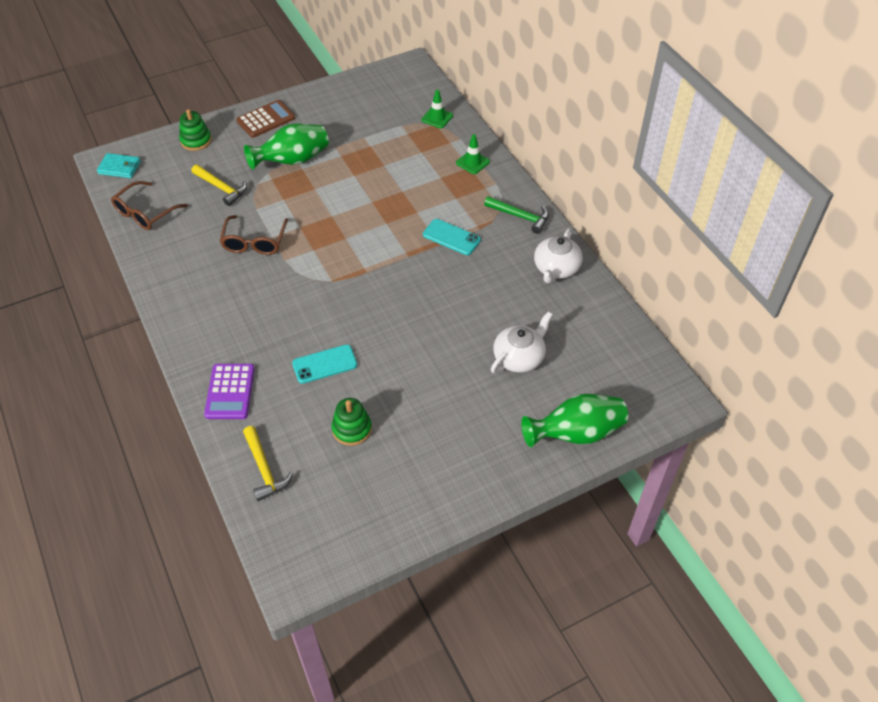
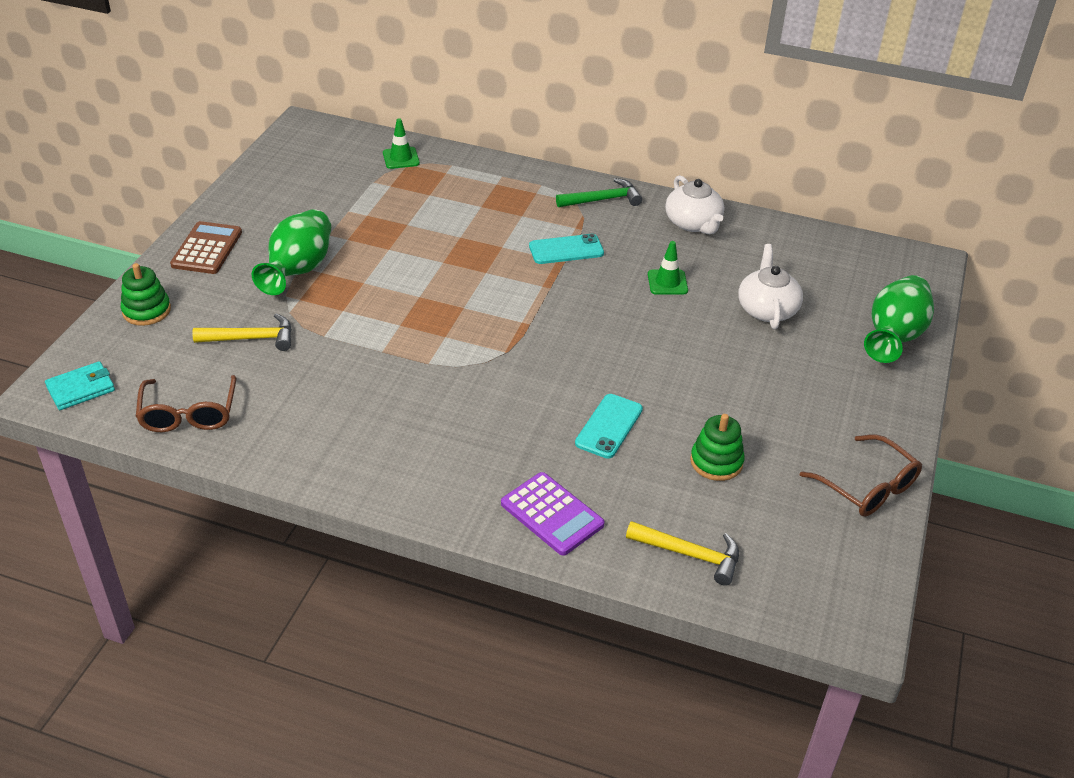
camera: 45 degrees left, 10 degrees down
(254, 242) = (369, 366): brown glasses -> brown glasses (867, 487)
(472, 162) = (493, 178): green traffic cone -> green traffic cone (667, 282)

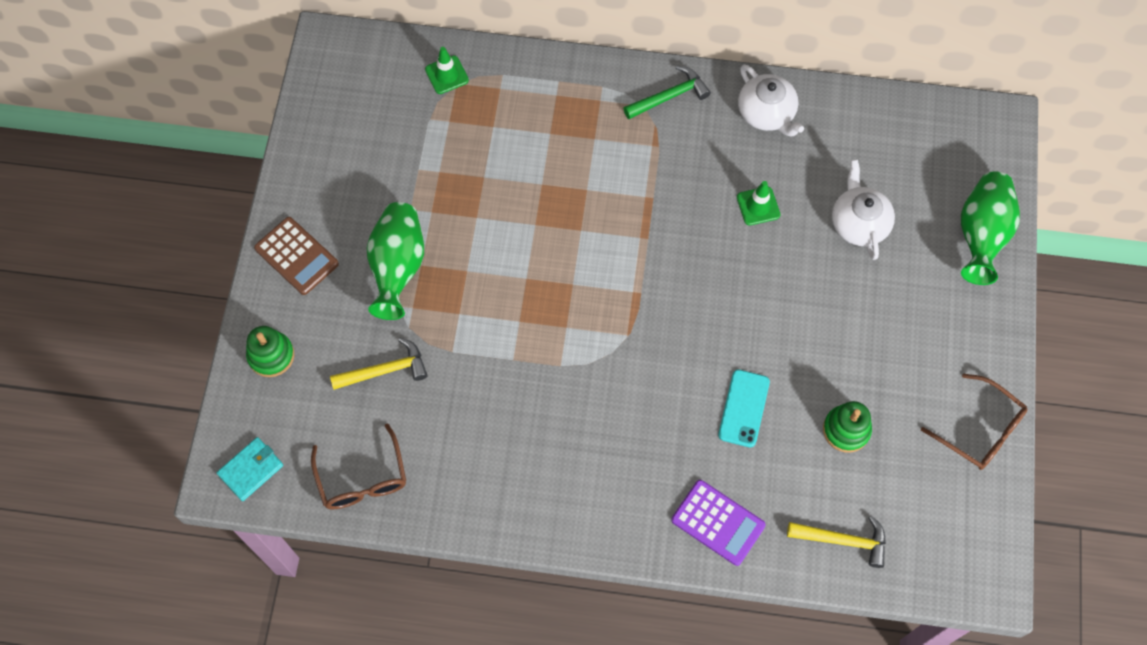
camera: 10 degrees left, 25 degrees up
(207, 249) = (296, 256): brown calculator -> brown calculator turned 135 degrees clockwise
(566, 250) = (650, 180): turquoise phone -> none

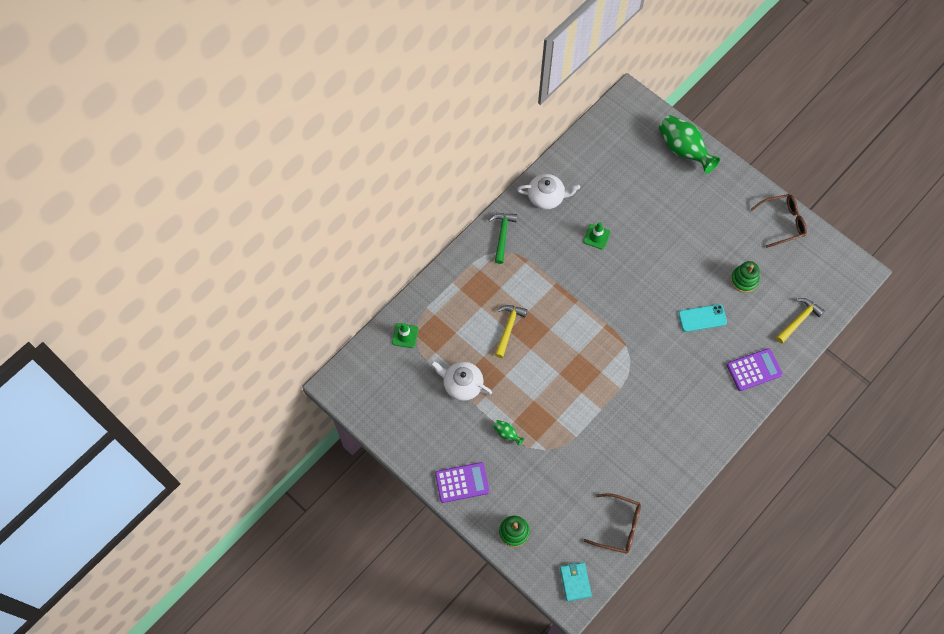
camera: 55 degrees left, 0 degrees up
(296, 256) = (462, 482): brown calculator -> purple calculator
(385, 370) = (563, 477): yellow hammer -> yellow hammer (508, 328)
(398, 267) = (507, 434): green vase -> green vase, size x0.43
(744, 408) = (702, 318): turquoise phone -> turquoise phone turned 60 degrees counterclockwise
(858, 223) = (639, 198): white teapot -> white teapot (462, 384)

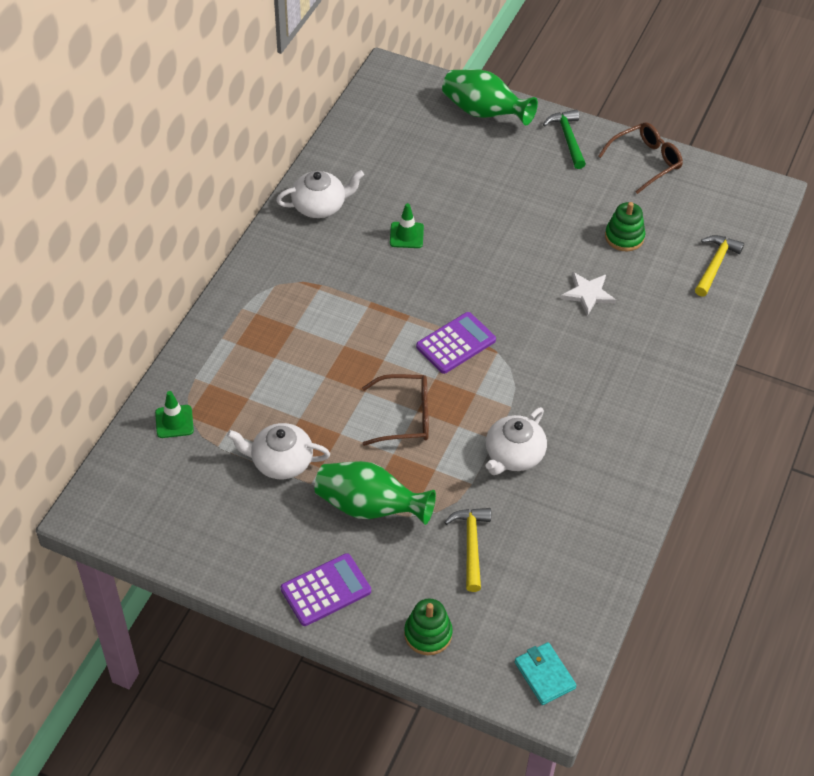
camera: 20 degrees left, 15 degrees down
(502, 235) = (274, 264): green hammer -> green hammer (568, 139)
(507, 434) = (369, 507): green vase -> green vase, size x2.32
(508, 328) = (323, 374): yellow hammer -> yellow hammer (471, 545)
(609, 424) = (513, 455): none -> white teapot
(618, 526) = (578, 582): brown glasses -> brown glasses (405, 416)
(702, 318) = (588, 294): turquoise phone -> white star
(754, 370) = (682, 337): purple calculator -> purple calculator (456, 343)

